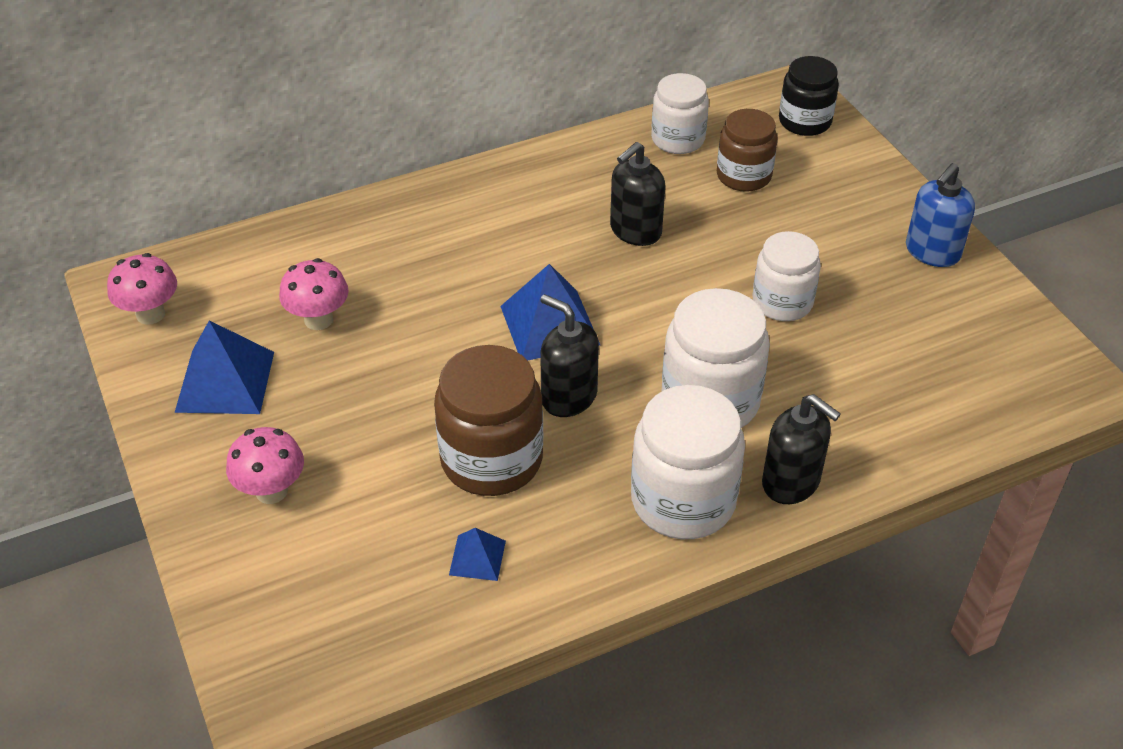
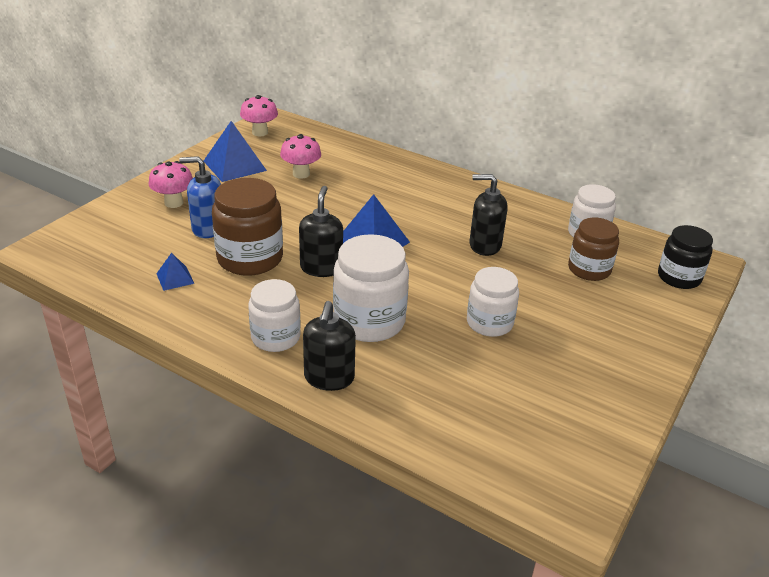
camera: 55 degrees right, 10 degrees down
(683, 501) = (275, 337): white jar -> white jar, size x0.66
(932, 252) = (623, 378): blue soap dispenser -> blue soap dispenser (208, 228)

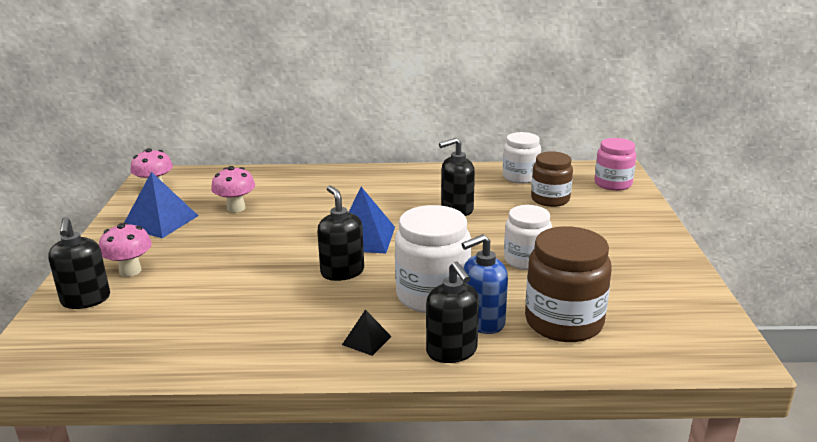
camera: 30 degrees left, 10 degrees down
(124, 216) = (86, 300): none -> black soap dispenser
(175, 278) = (208, 332): blue pyramid -> none
(208, 228) = (193, 279): blue soap dispenser -> blue soap dispenser (482, 321)
(250, 258) = (266, 288): brown jar -> brown jar (564, 322)
(275, 337) = (366, 340): white jar -> black pyramid
(679, 277) = (613, 184): black jar -> pink jar

